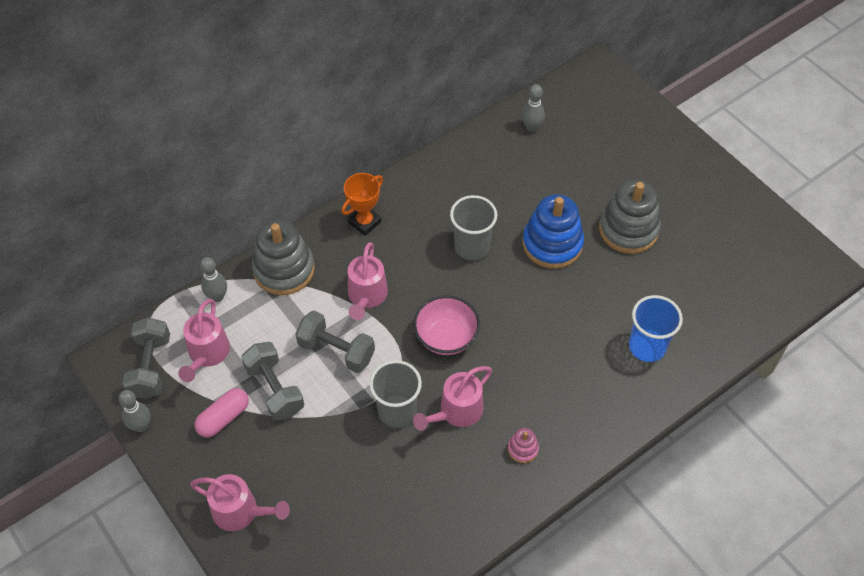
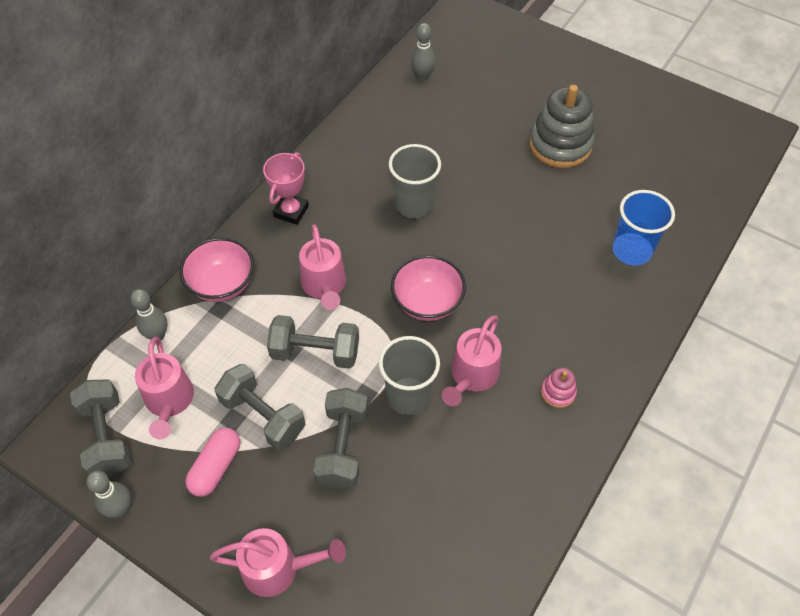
camera: 20 degrees left, 0 degrees up
(284, 270) = (222, 284): grey stacking toy -> pink bowl
(327, 435) = (343, 447): none -> grey dumbbell
(364, 222) = (291, 211): orange trophy -> pink trophy
(552, 244) = (493, 179): blue stacking toy -> none

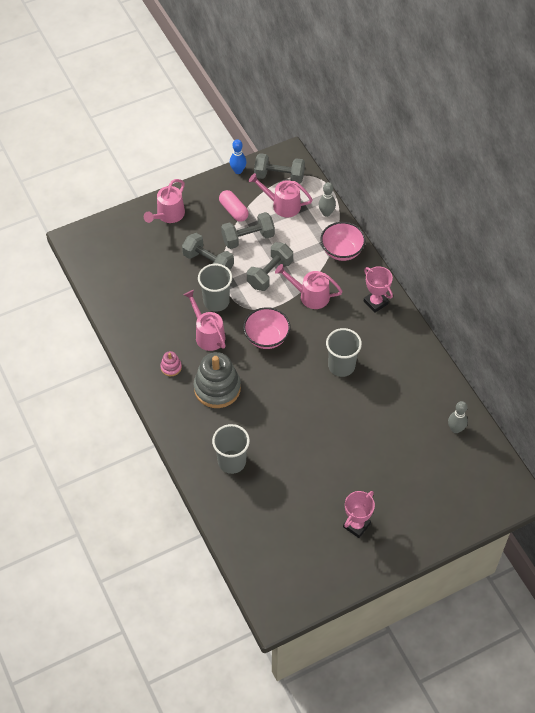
camera: 120 degrees right, 0 degrees up
(120, 508) = (238, 171): grey bowling pin -> blue bowling pin
(560, 145) = (340, 475): grey stacking toy -> grey stacking toy (217, 388)
(604, 108) = (356, 525): none -> pink trophy
(631, 250) = (232, 462): blue cup -> grey cup

